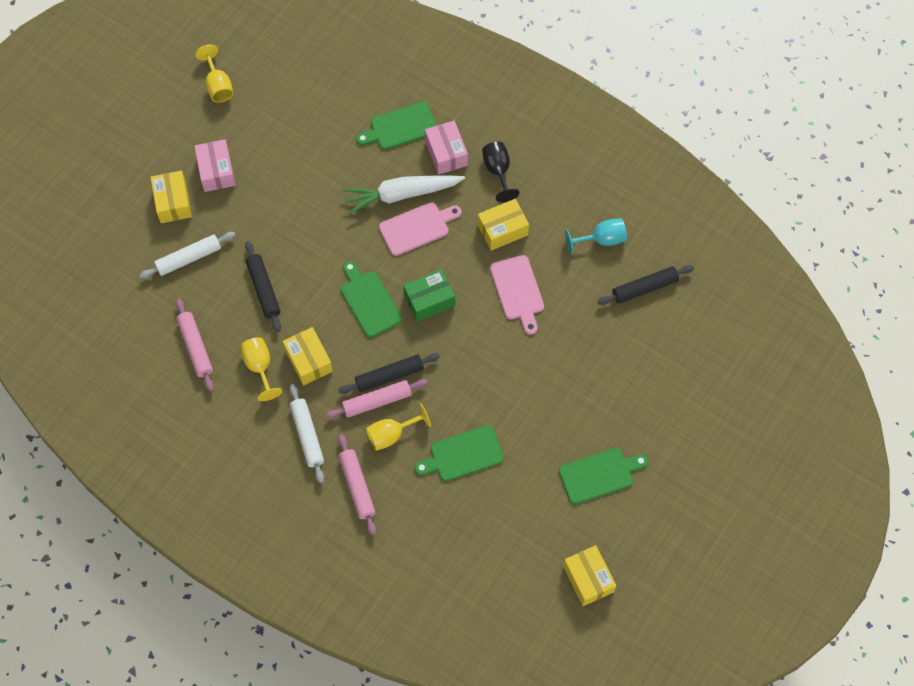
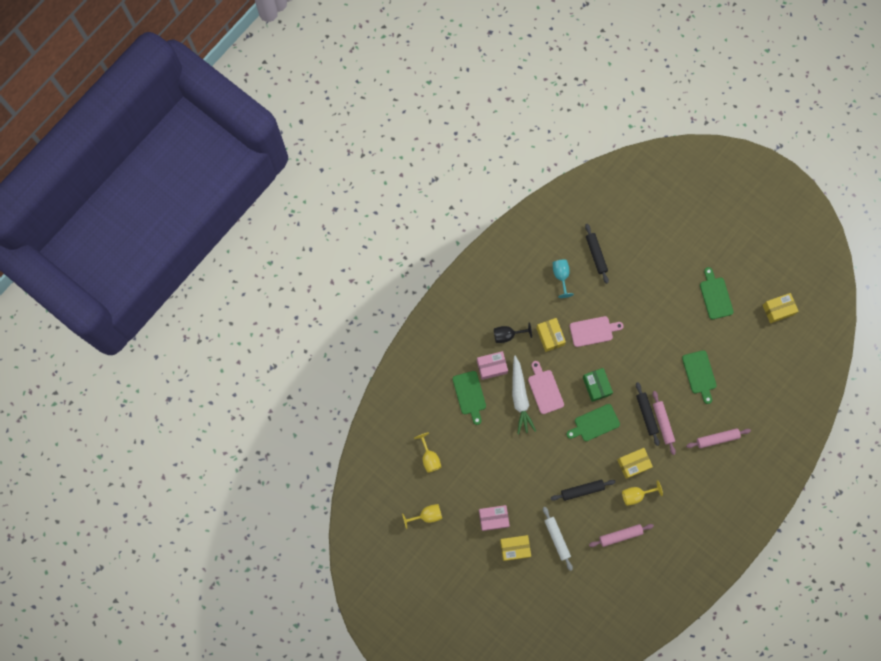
camera: 85 degrees left, 10 degrees up
(307, 435) = (683, 467): white rolling pin -> none
(391, 434) = (685, 416): yellow goblet -> yellow goblet (429, 458)

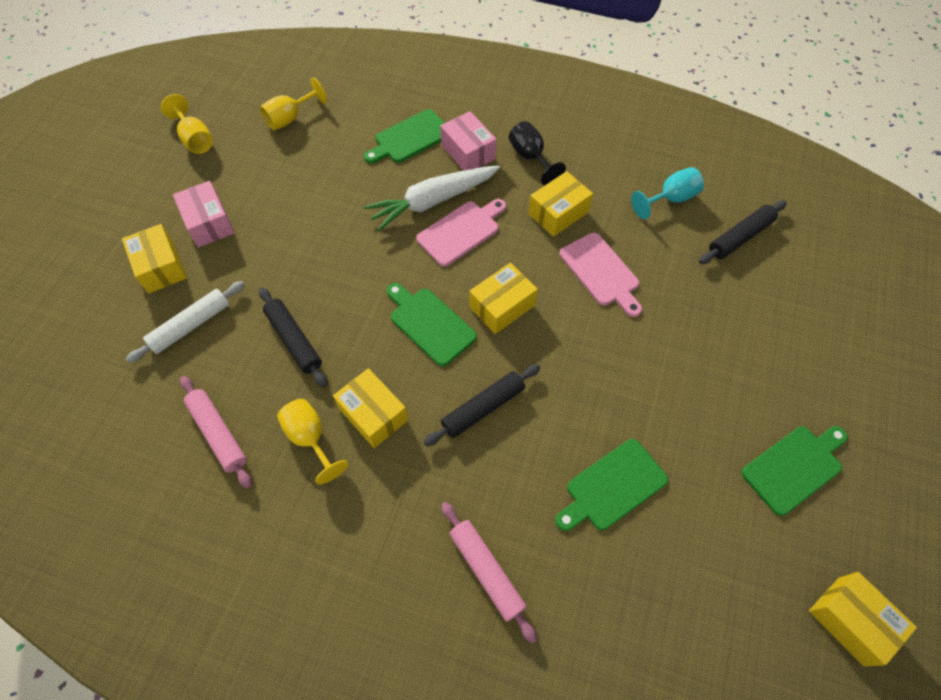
camera: 70 degrees right, 15 degrees down
(596, 386) = (502, 306): green box -> yellow box
(663, 423) = (477, 444): pink rolling pin -> none

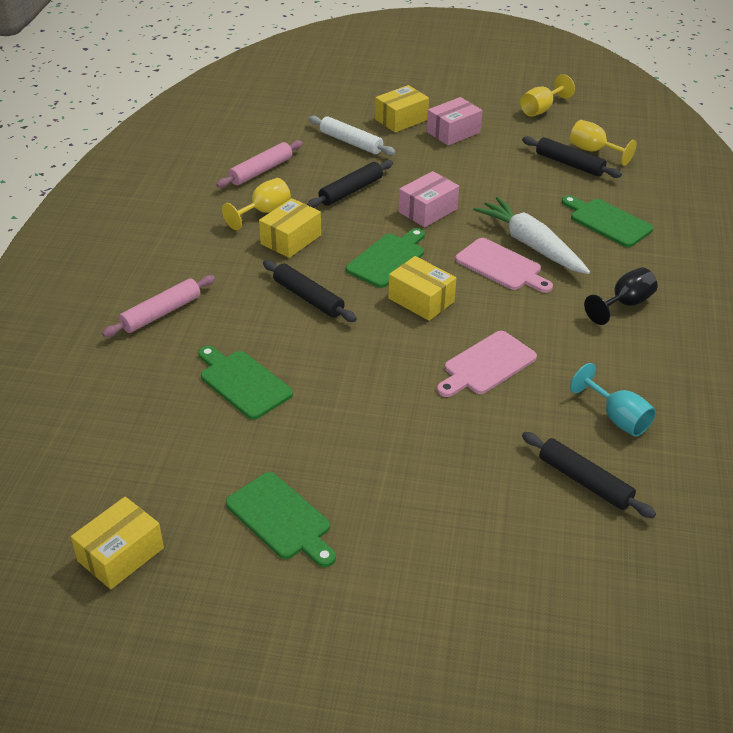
camera: 80 degrees right, 20 degrees down
(306, 141) = (569, 164): none -> black rolling pin
(468, 152) = (609, 260): pink box -> pink box (428, 210)
(558, 213) = (554, 329): yellow box -> none

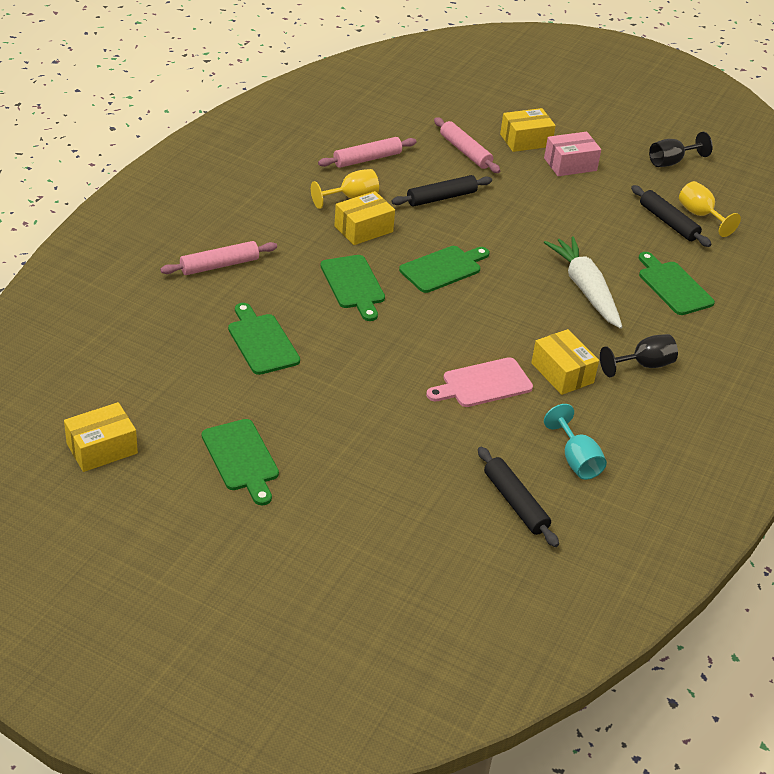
camera: 15 degrees right, 0 degrees up
(308, 298) = (353, 285): black rolling pin -> green cutting board
(351, 142) = (465, 151): white rolling pin -> pink rolling pin
(421, 300) = (454, 312): yellow box -> yellow box (562, 373)
(428, 210) = (504, 233): pink box -> none
(501, 266) = (545, 301): pink cutting board -> none
(541, 109) = (671, 162): yellow goblet -> black goblet

